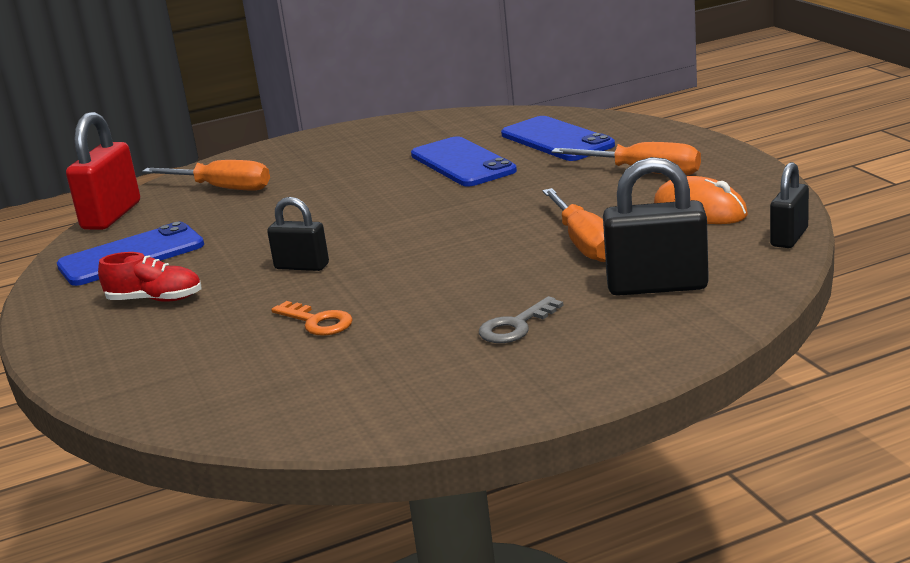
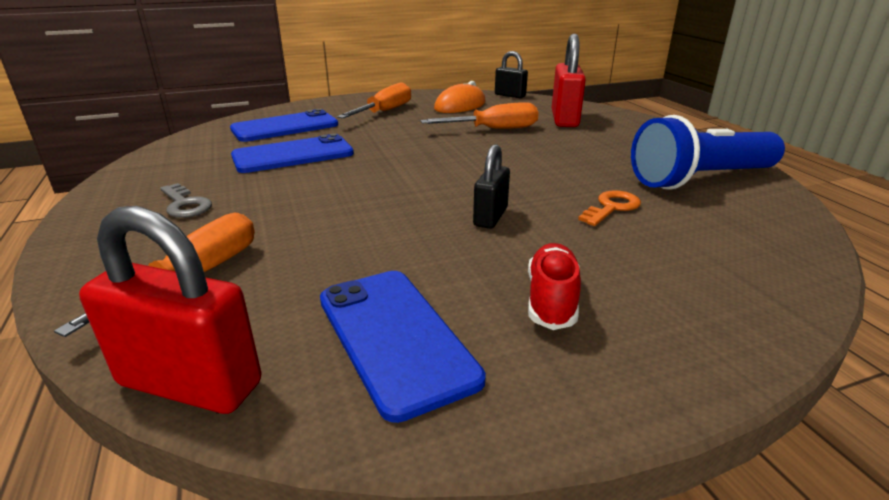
camera: 90 degrees left, 5 degrees up
(400, 378) = (700, 179): none -> blue flashlight
(516, 326) = (617, 149): grey key -> grey key (185, 205)
(657, 286) = (564, 119): black padlock -> red padlock

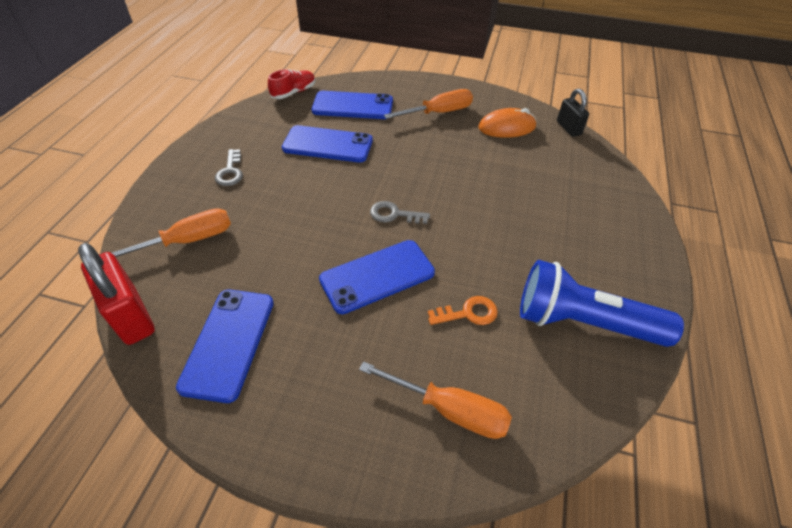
camera: 35 degrees right, 20 degrees up
(440, 175) = (394, 214): none -> grey key
(490, 217) = (377, 276): black padlock -> blue phone
(495, 129) = (496, 174): orange screwdriver -> orange screwdriver (451, 410)
(551, 300) = (328, 369): red shoe -> red shoe (294, 92)
(564, 119) = (573, 186): red padlock -> none

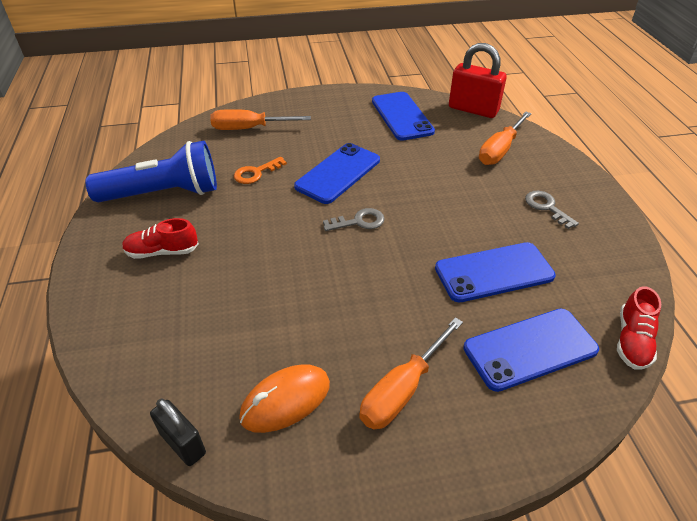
camera: 155 degrees right, 5 degrees down
(583, 247) = (162, 252): none -> red shoe

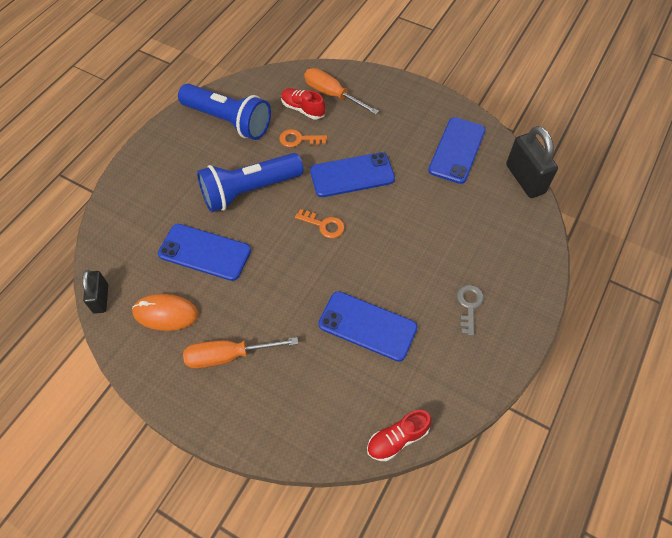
camera: 40 degrees right, 15 degrees up
(162, 252) = (190, 168): red shoe -> red shoe (302, 109)
(252, 236) = (249, 191): none -> blue flashlight
(359, 222) = (324, 225): grey key -> orange key
(473, 109) = (525, 179): red padlock -> black padlock
(499, 150) = (496, 232): orange screwdriver -> none
(530, 349) = (326, 391): blue phone -> blue phone (204, 252)

